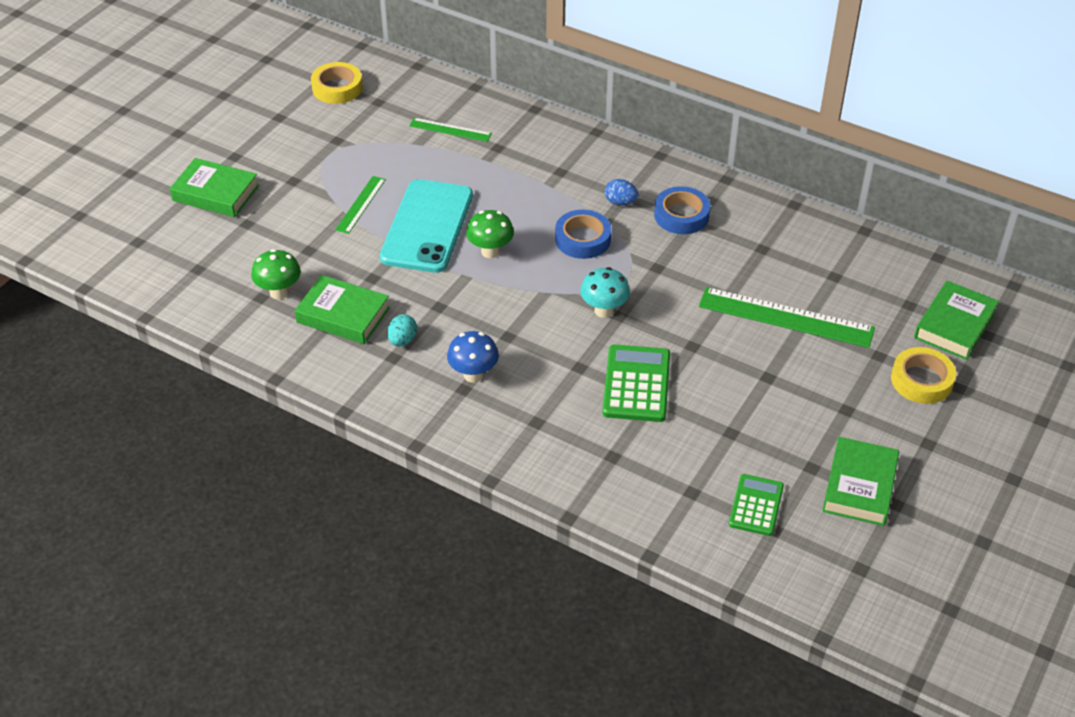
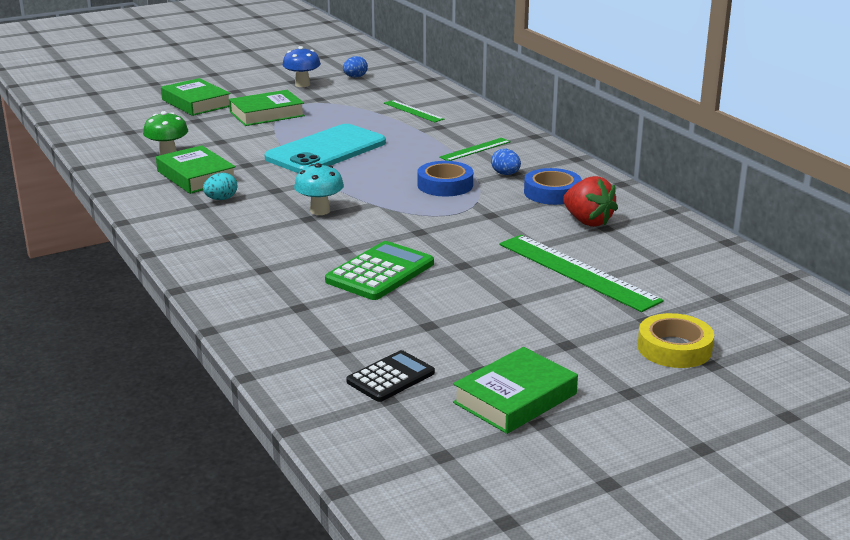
camera: 30 degrees right, 20 degrees down
(337, 88) = (355, 77): yellow tape -> blue egg
(360, 204) = (291, 129): green ruler -> green ruler (475, 149)
(473, 375) = (249, 230): blue mushroom -> blue mushroom (302, 84)
(490, 251) = (358, 173): green mushroom -> none
(604, 310) = (409, 225): turquoise mushroom -> turquoise mushroom (320, 211)
(741, 245) = (587, 221): none -> red strawberry
(756, 505) = (390, 377): green calculator -> black calculator
(954, 325) = (756, 323): green book -> green book (267, 114)

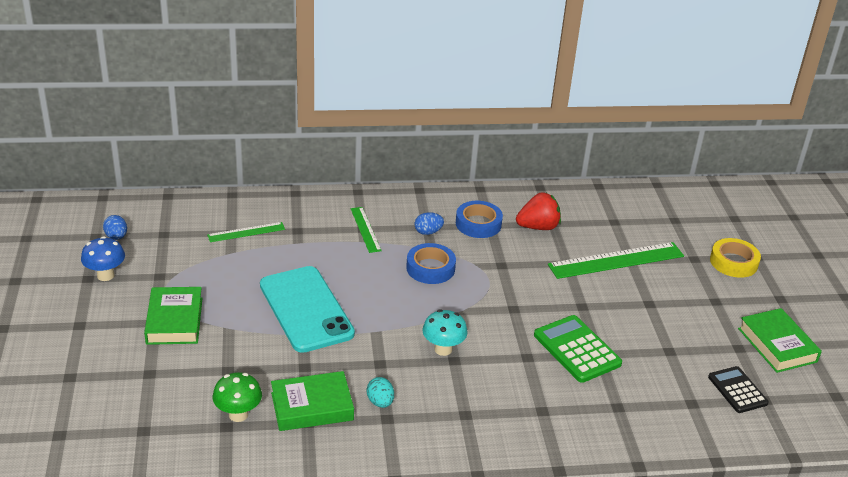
camera: 70 degrees left, 10 degrees up
(196, 103) = (93, 362): green book -> none

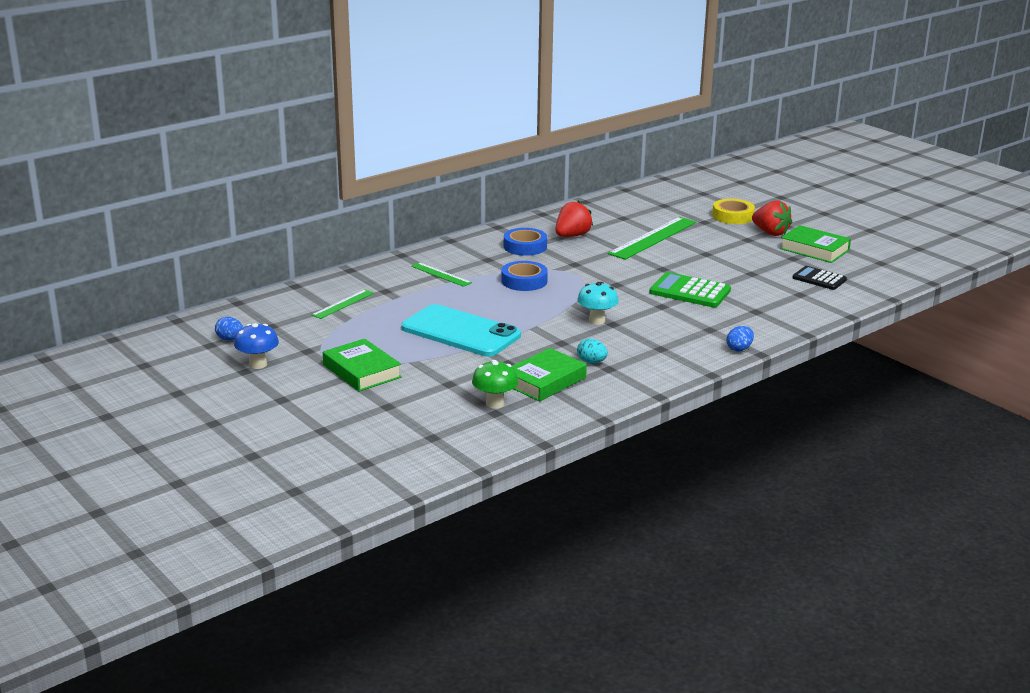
camera: 30 degrees left, 10 degrees down
(428, 232) = (493, 262): blue egg -> blue egg (739, 349)
(751, 301) = (770, 233): none -> red strawberry

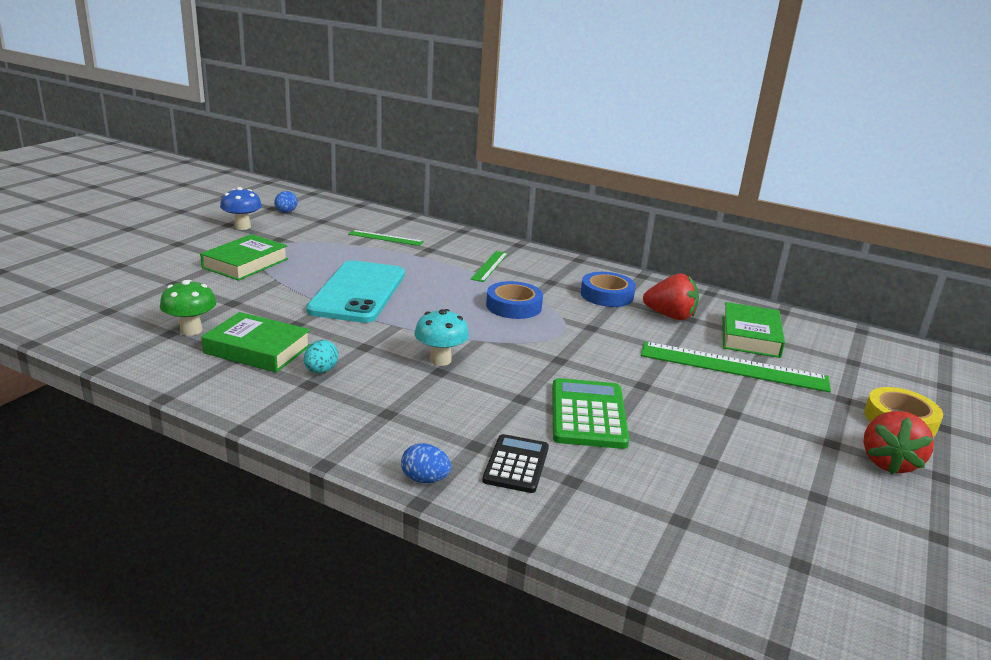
camera: 65 degrees right, 0 degrees up
(814, 249) = (885, 517): green book -> green book (750, 336)
(819, 279) = (765, 536): black calculator -> black calculator (516, 464)

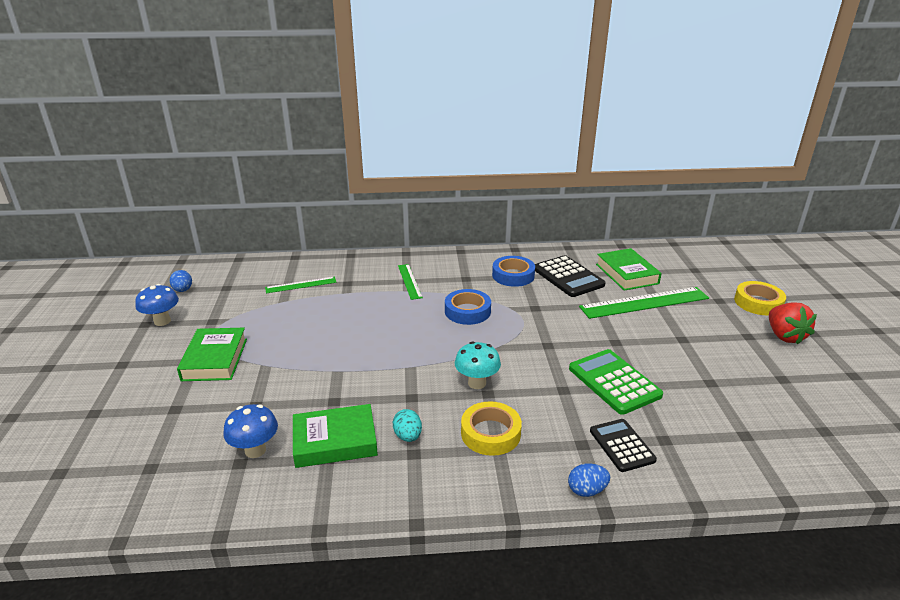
camera: 30 degrees left, 5 degrees up
(191, 330) = (255, 450): green mushroom -> blue mushroom
(358, 292) = (344, 348): turquoise phone -> none
(397, 400) = (490, 433): none -> yellow tape
(670, 316) = (568, 277): red strawberry -> black calculator

